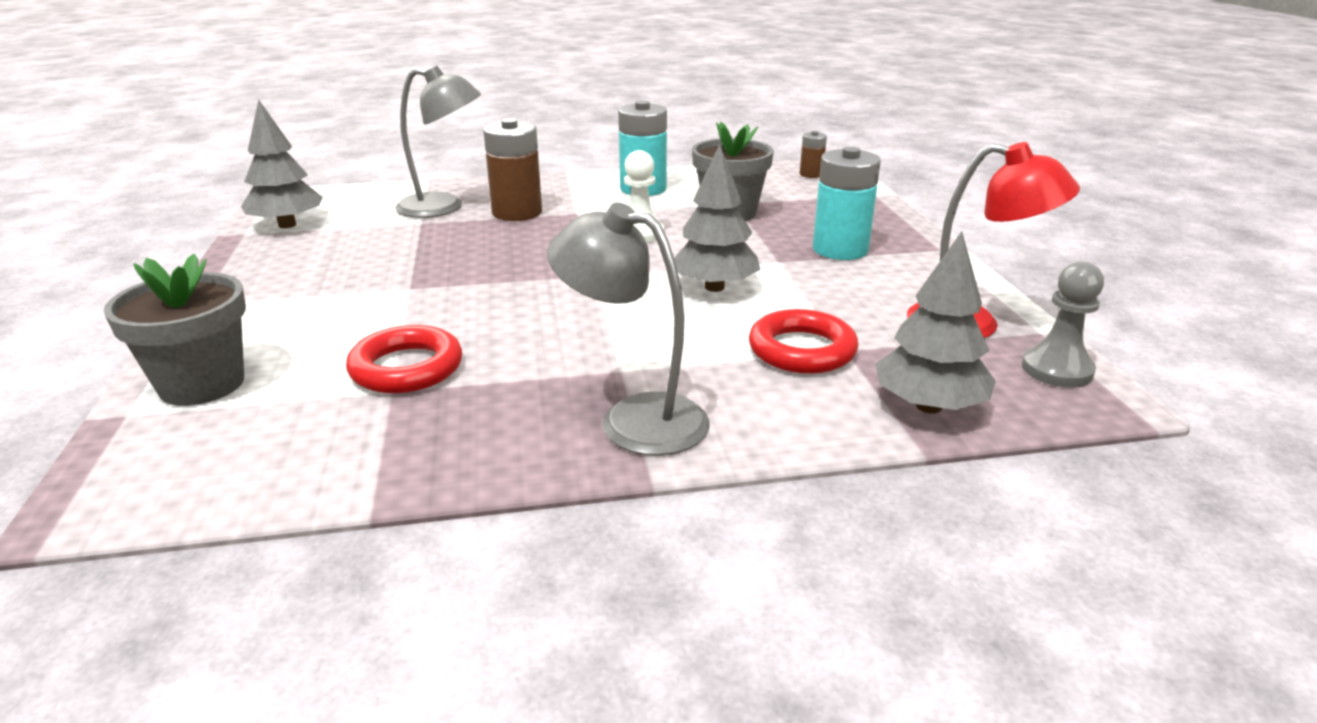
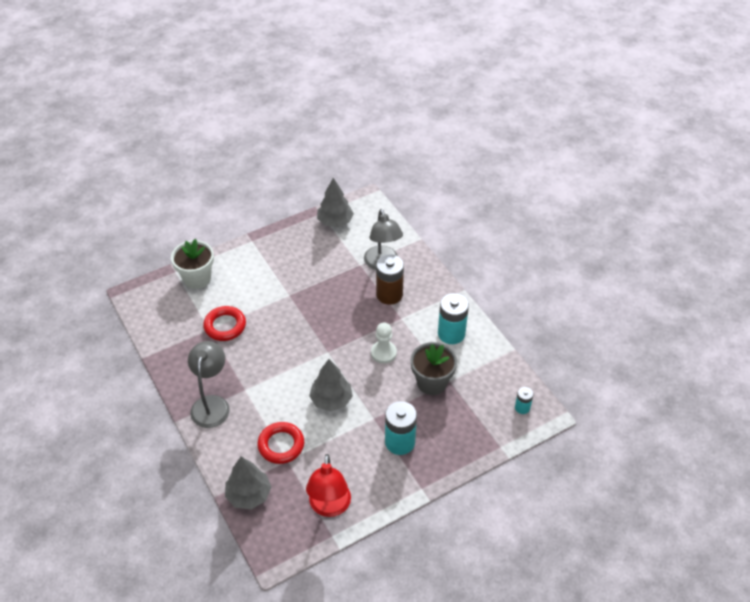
camera: 70 degrees right, 20 degrees up
(202, 384) = (197, 278): grey flower pot -> white flower pot
(811, 174) = (522, 407): brown battery -> turquoise battery
(1057, 370) = (295, 541): grey pawn -> none

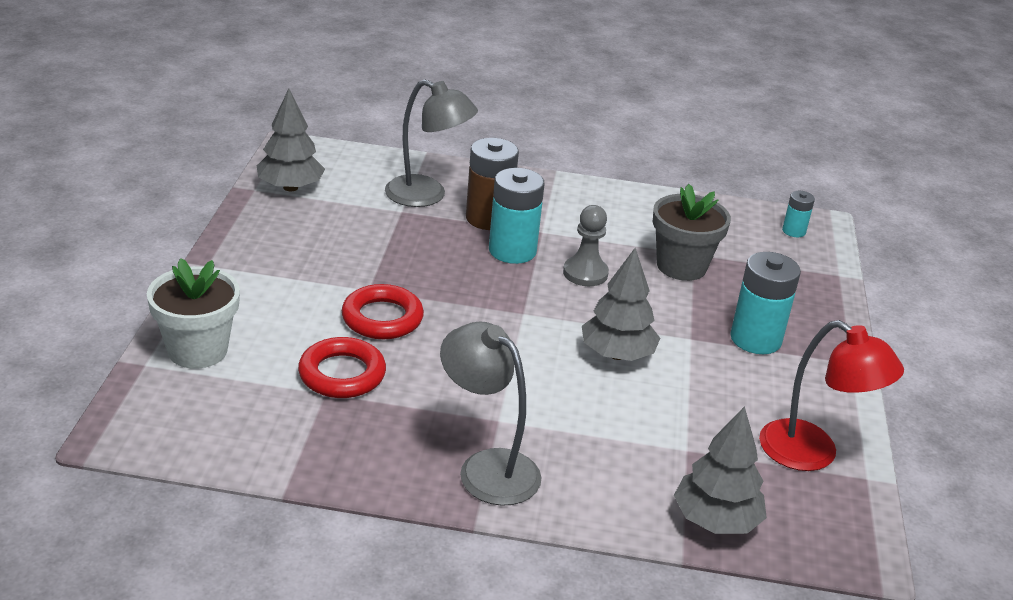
camera: 55 degrees left, 15 degrees down
(281, 445) = (650, 440): red ring -> red ring (382, 318)
(383, 353) = (585, 273): white pawn -> grey pawn
(451, 333) = (617, 213): turquoise battery -> turquoise battery (512, 251)

